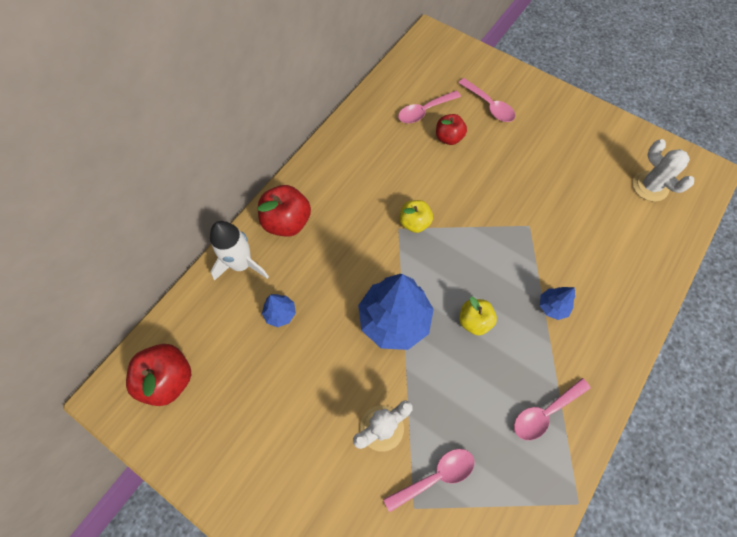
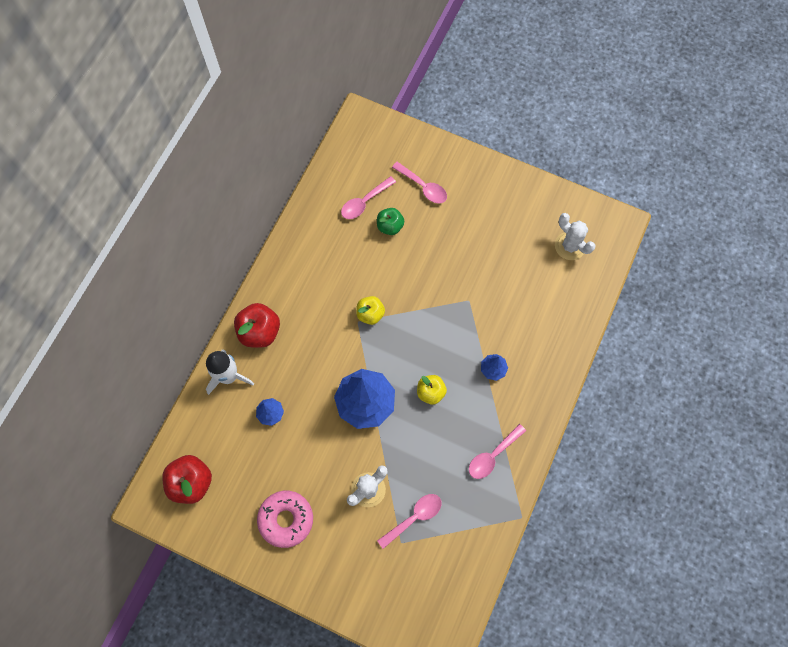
camera: 10 degrees left, 5 degrees up
(272, 448) = (286, 519): none -> pink donut
(448, 138) = (390, 226): red apple -> green apple

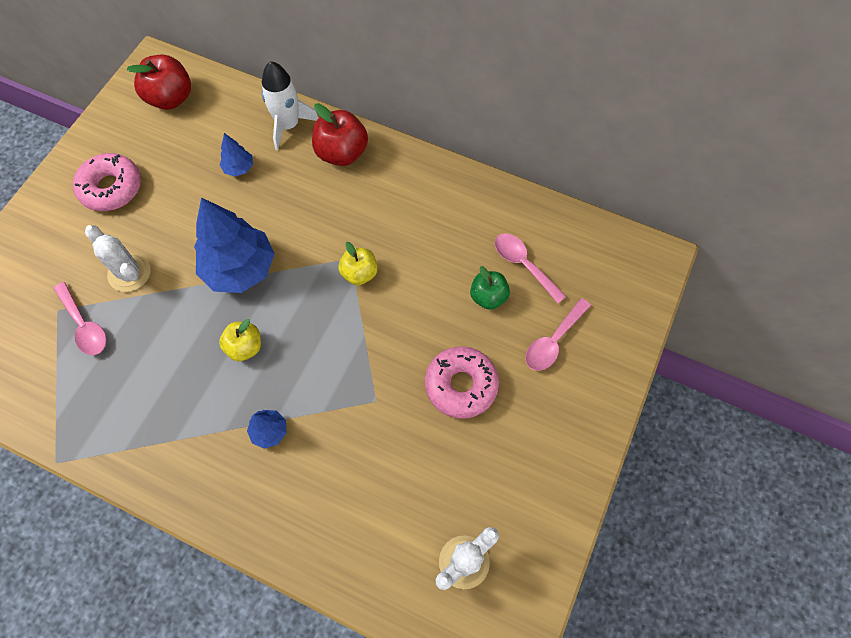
camera: 90 degrees right, 5 degrees down
(456, 245) = (461, 385): none -> pink donut
(492, 455) = (146, 426): pink spoon -> none

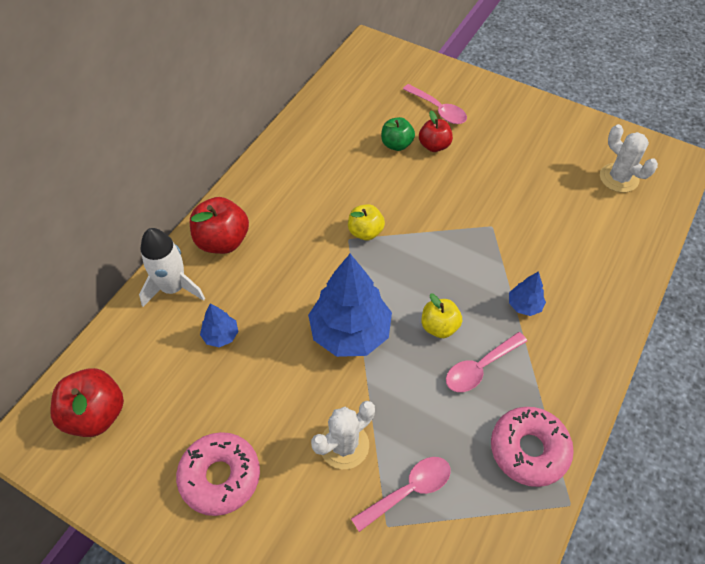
camera: 85 degrees left, 10 degrees down
(461, 385) = (477, 168): pink donut -> pink donut (529, 450)
(491, 337) = (434, 146): none -> red apple
(523, 265) = (368, 120): pink spoon -> pink spoon (480, 368)

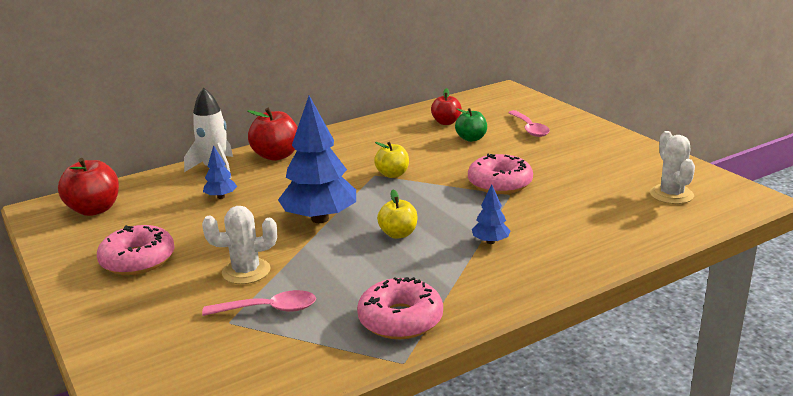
camera: 30 degrees right, 30 degrees down
(434, 146) = (504, 145): red apple -> red apple (446, 122)
(472, 211) = (500, 183): none -> pink donut
(480, 368) = (409, 264): pink spoon -> none

